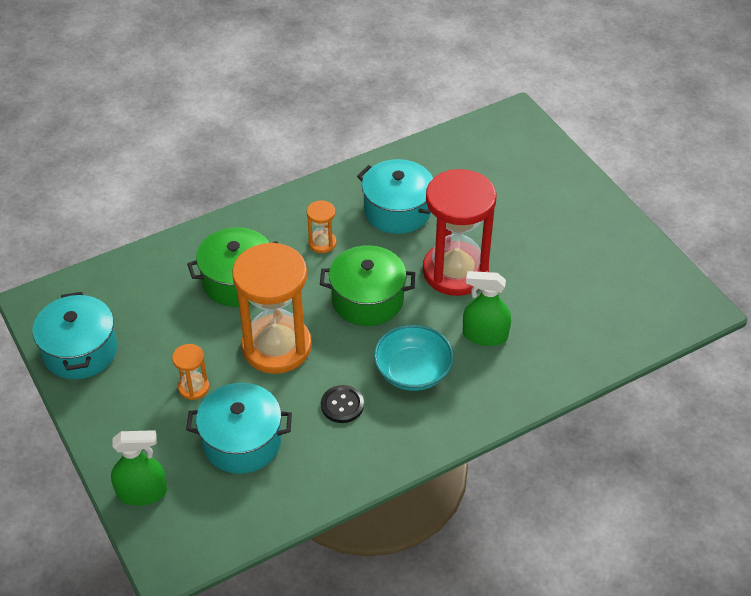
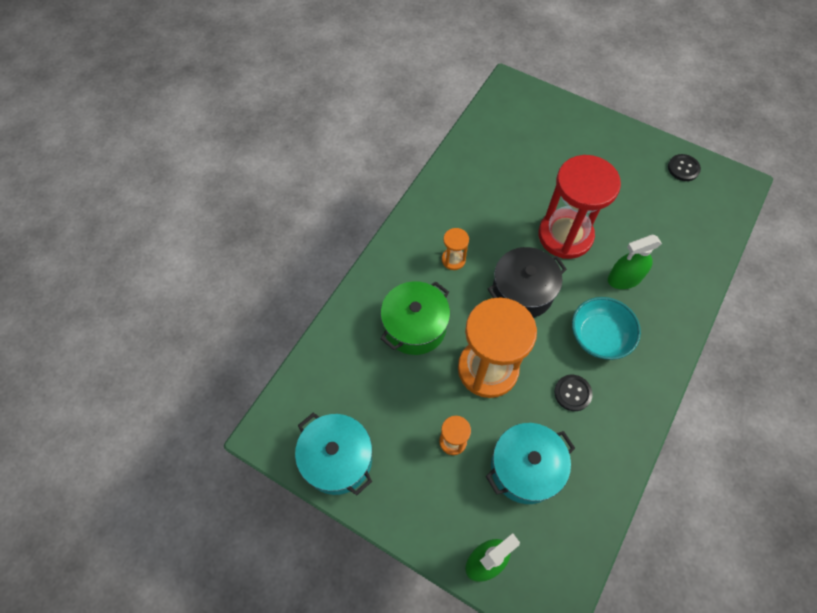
camera: 30 degrees left, 15 degrees up
(367, 299) = (522, 292): green pot -> black pot
(397, 210) = (487, 204): turquoise pot -> none
(644, 267) = (683, 168): none -> black button

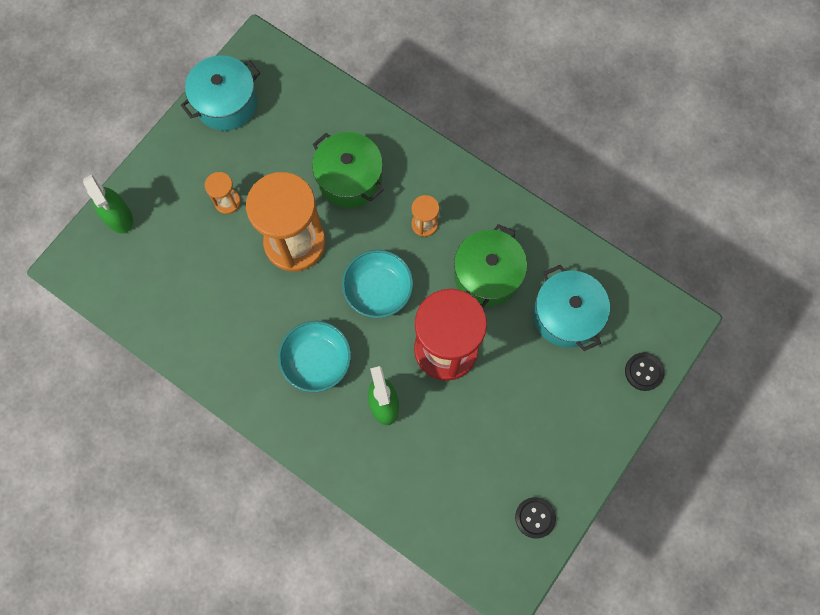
camera: 95 degrees right, 10 degrees up
(493, 209) = (487, 275): none -> green pot
(522, 292) = (378, 290): black pot -> turquoise bowl
(525, 468) = (192, 263): turquoise pot -> turquoise pot (566, 315)
(572, 393) = (258, 320): black button -> black button (644, 372)

